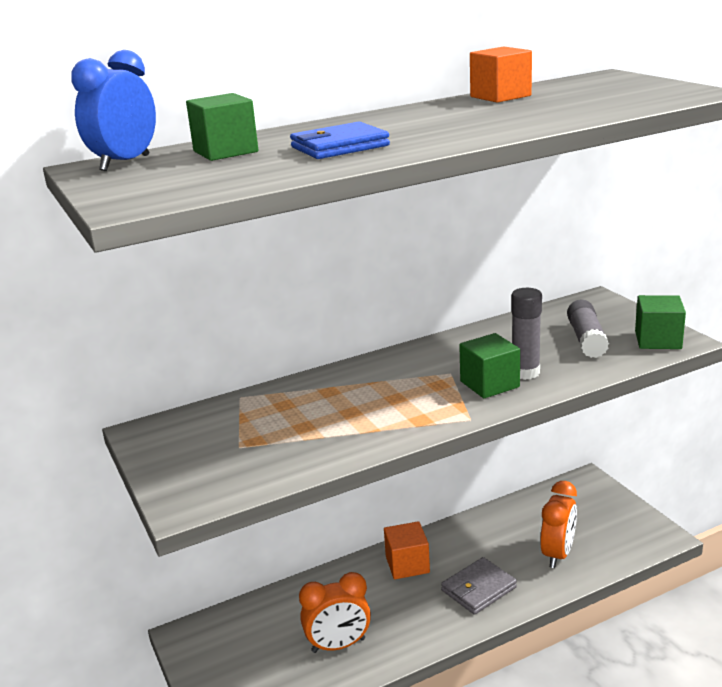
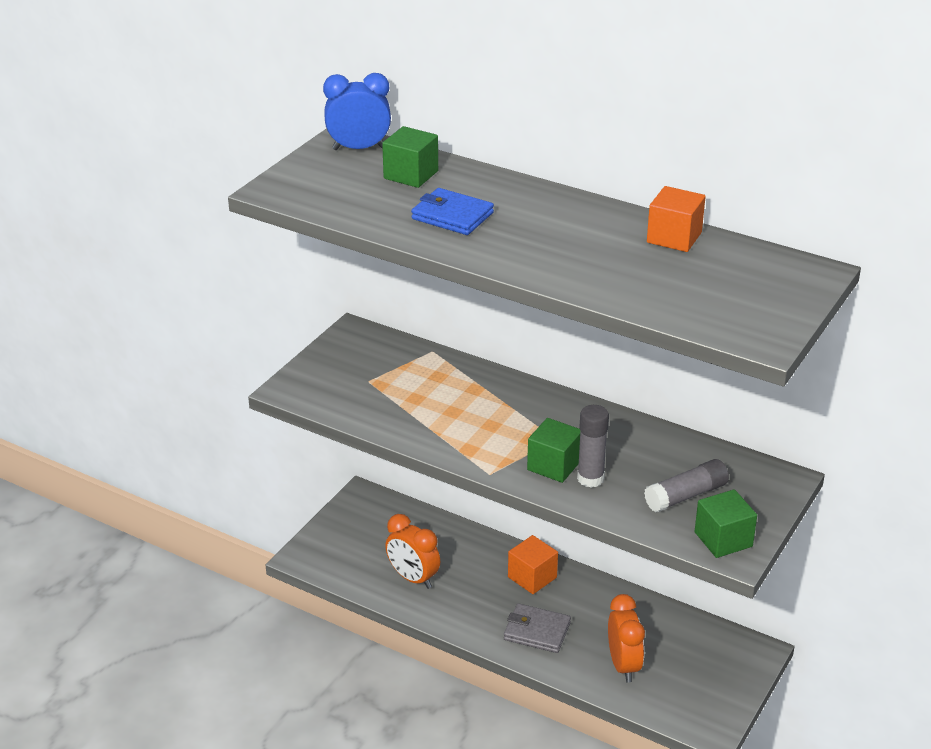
camera: 55 degrees right, 10 degrees up
(557, 554) = (623, 665): orange clock -> orange clock turned 90 degrees counterclockwise

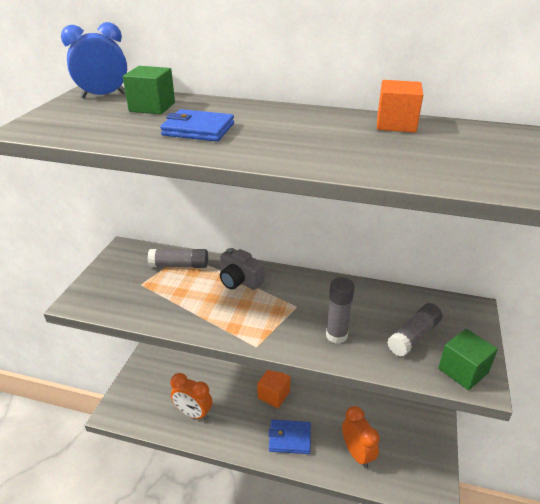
camera: 15 degrees left, 0 degrees up
(422, 365) = (179, 265): none -> grey glue stick
(494, 397) = (239, 280): none -> grey camera
(537, 631) = (289, 438): grey wallet -> blue wallet
(554, 465) = (304, 329): green cube -> none

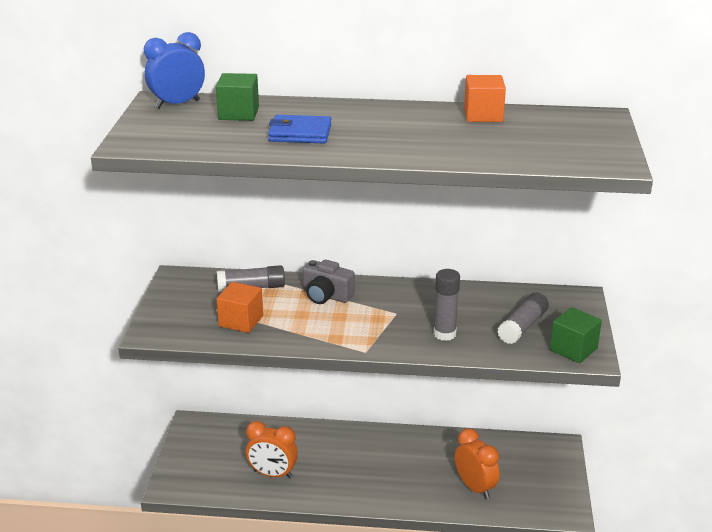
camera: 10 degrees left, 5 degrees down
(273, 395) = (365, 445): orange cube -> orange cube (241, 321)
(289, 438) = (395, 483): blue wallet -> none

